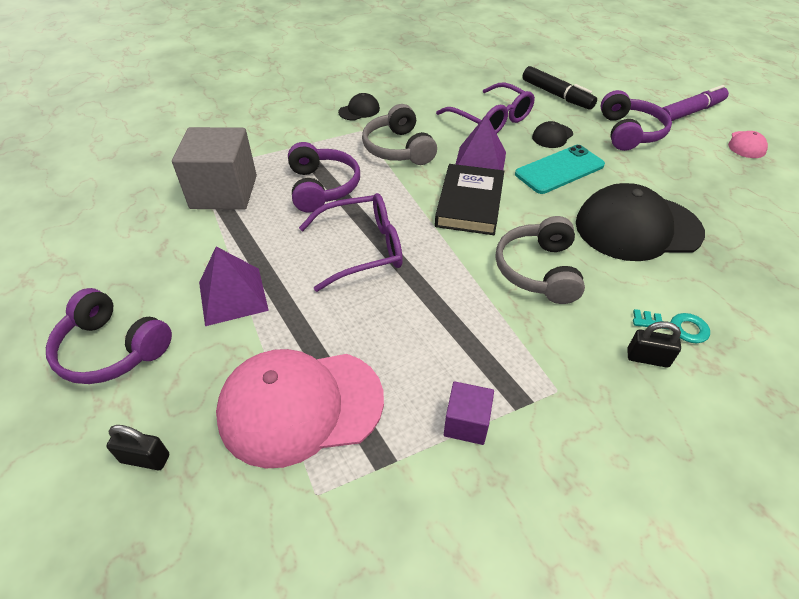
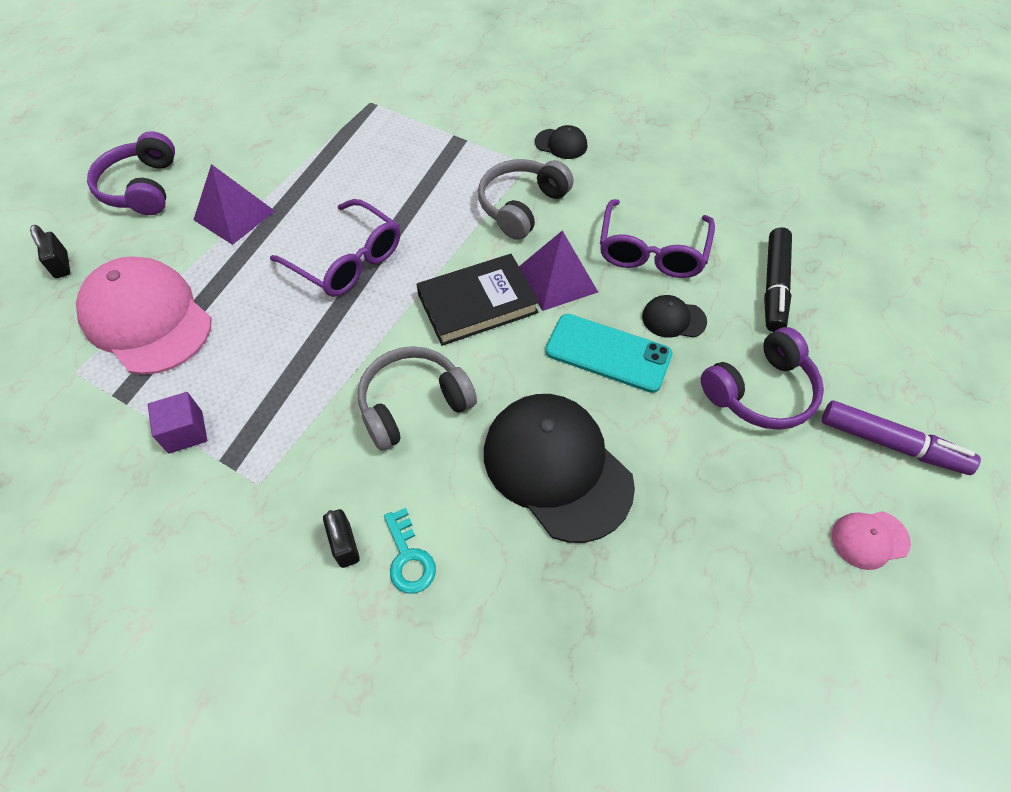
camera: 55 degrees right, 10 degrees up
(224, 192) = (353, 134): grey cube -> none
(322, 187) = (411, 188): purple headphones -> none

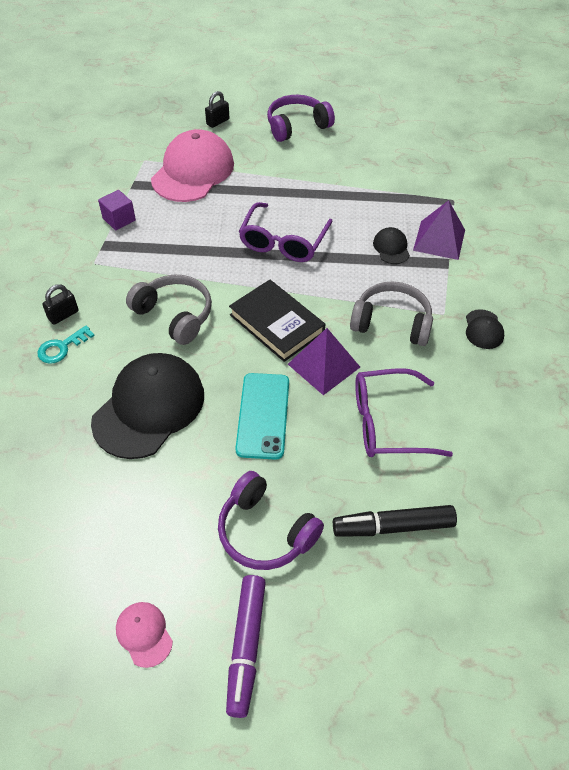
camera: 70 degrees right, 5 degrees down
(234, 215) = (295, 174): purple pyramid -> purple pyramid (439, 240)
(673, 319) = (317, 453): black cap -> black cap (391, 248)

